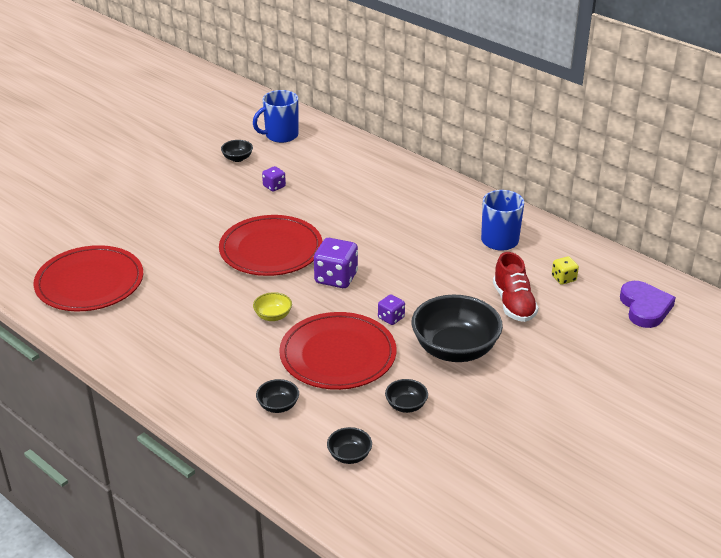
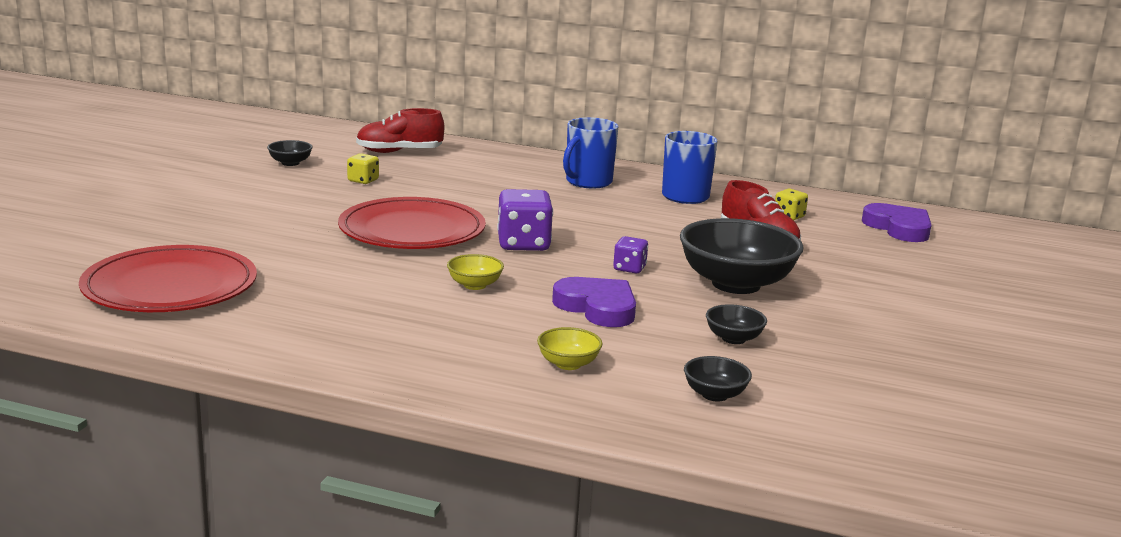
camera: 25 degrees left, 15 degrees down
(274, 186) = (363, 180): purple dice -> yellow dice
(278, 406) = (568, 364): black bowl -> yellow bowl
(280, 135) = (330, 142): blue mug -> blue mug (588, 182)
(322, 154) = (399, 152): none -> red shoe
(338, 355) = (597, 307): red plate -> purple heart

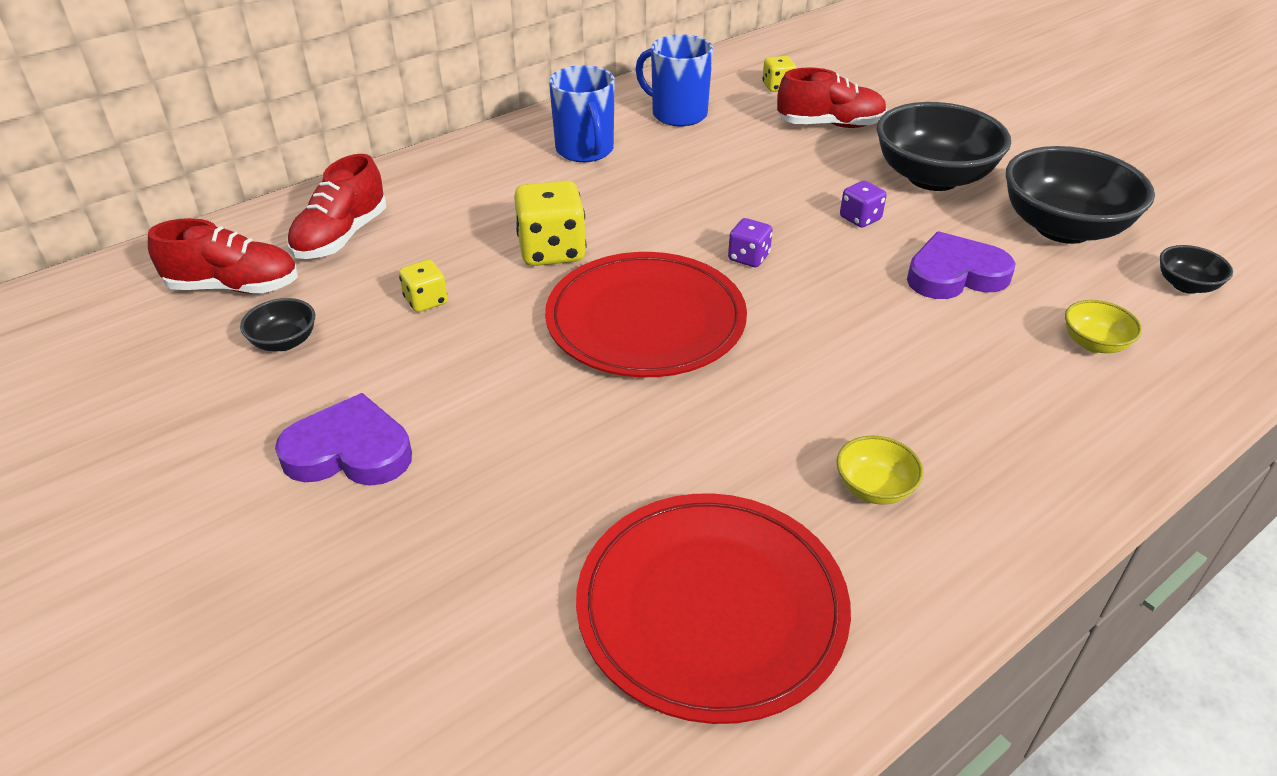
camera: 55 degrees left, 20 degrees up
(324, 144) = (234, 287): none -> red shoe
(454, 196) = (552, 251): none -> yellow dice
(474, 285) = (853, 332): yellow bowl -> yellow bowl (874, 488)
(523, 244) = (748, 257): purple dice -> purple dice, size x0.55
(733, 338) = (1063, 228): black bowl -> black bowl, size x2.22
(899, 228) = (842, 52): purple heart -> purple heart (349, 451)

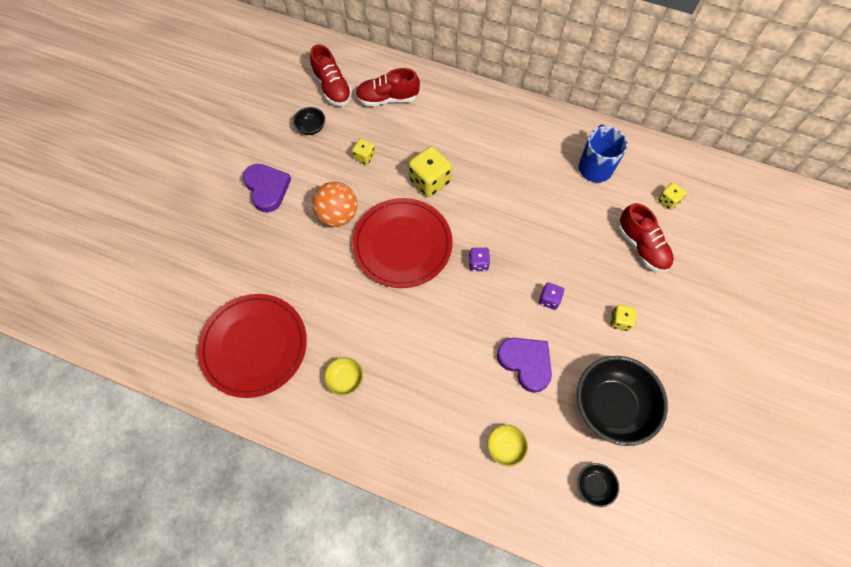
camera: 60 degrees right, 25 degrees up
(512, 375) = (337, 215): none -> orange ball
(585, 150) = (525, 146): blue mug -> none
(933, 177) = (620, 321): black bowl -> yellow dice

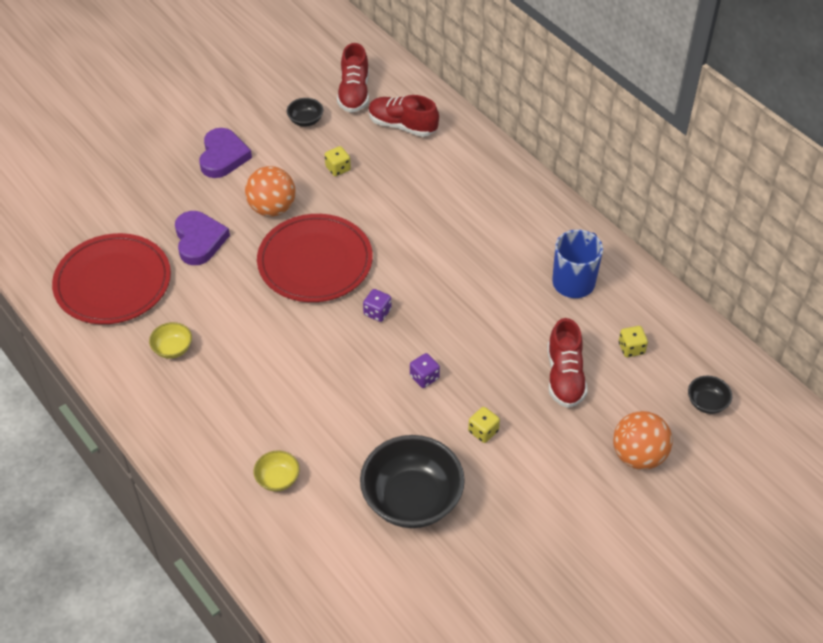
camera: 30 degrees right, 15 degrees down
(429, 181) = (386, 218): yellow dice -> none
(526, 363) = (355, 420): purple heart -> purple heart (199, 240)
(594, 486) = (337, 555): black bowl -> black bowl (707, 403)
(731, 282) = (638, 455): none -> orange ball

